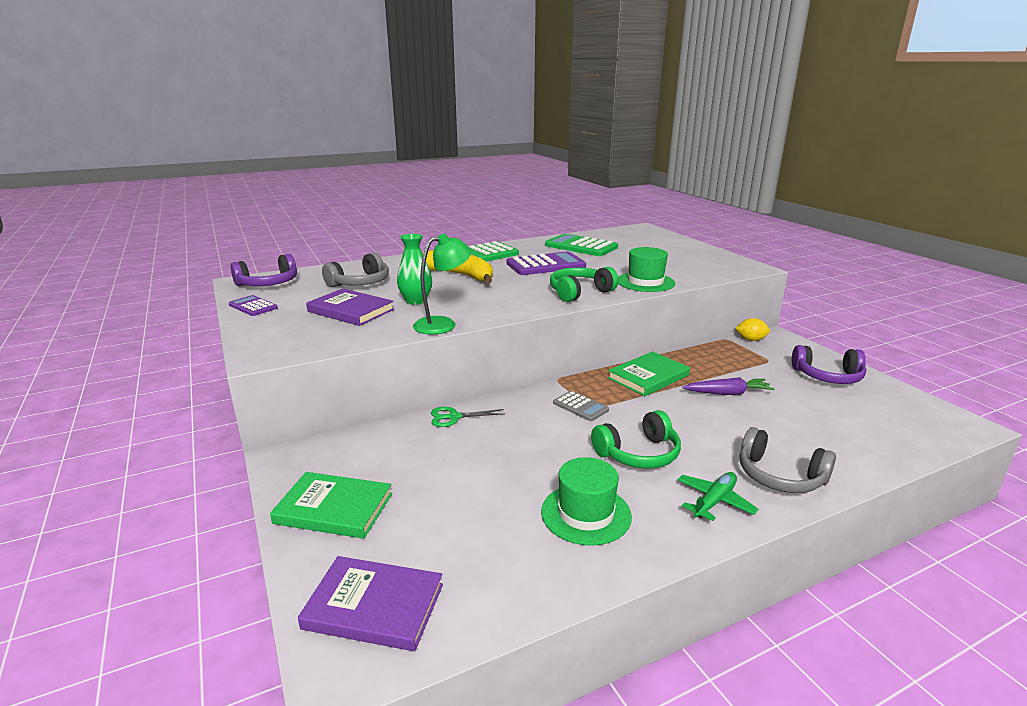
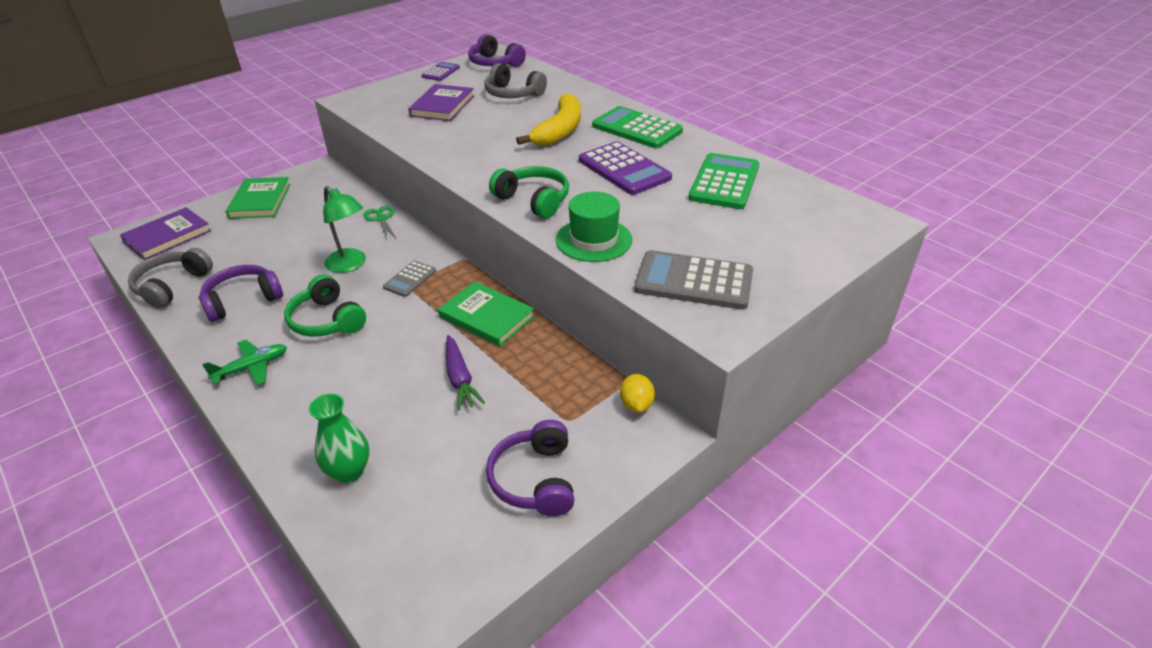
camera: 75 degrees right, 15 degrees up
(374, 606) = (167, 236): purple book -> purple book turned 45 degrees clockwise
(416, 301) = (474, 125): green vase -> green vase (349, 471)
(443, 324) = (420, 147): green lamp -> green lamp (350, 265)
(586, 514) = (243, 300): green hat -> purple headphones
(700, 266) = (693, 281): none -> grey calculator
(714, 501) = (252, 367): green plane -> green plane turned 60 degrees counterclockwise
(779, 476) = (288, 412): grey headphones -> grey headphones (172, 286)

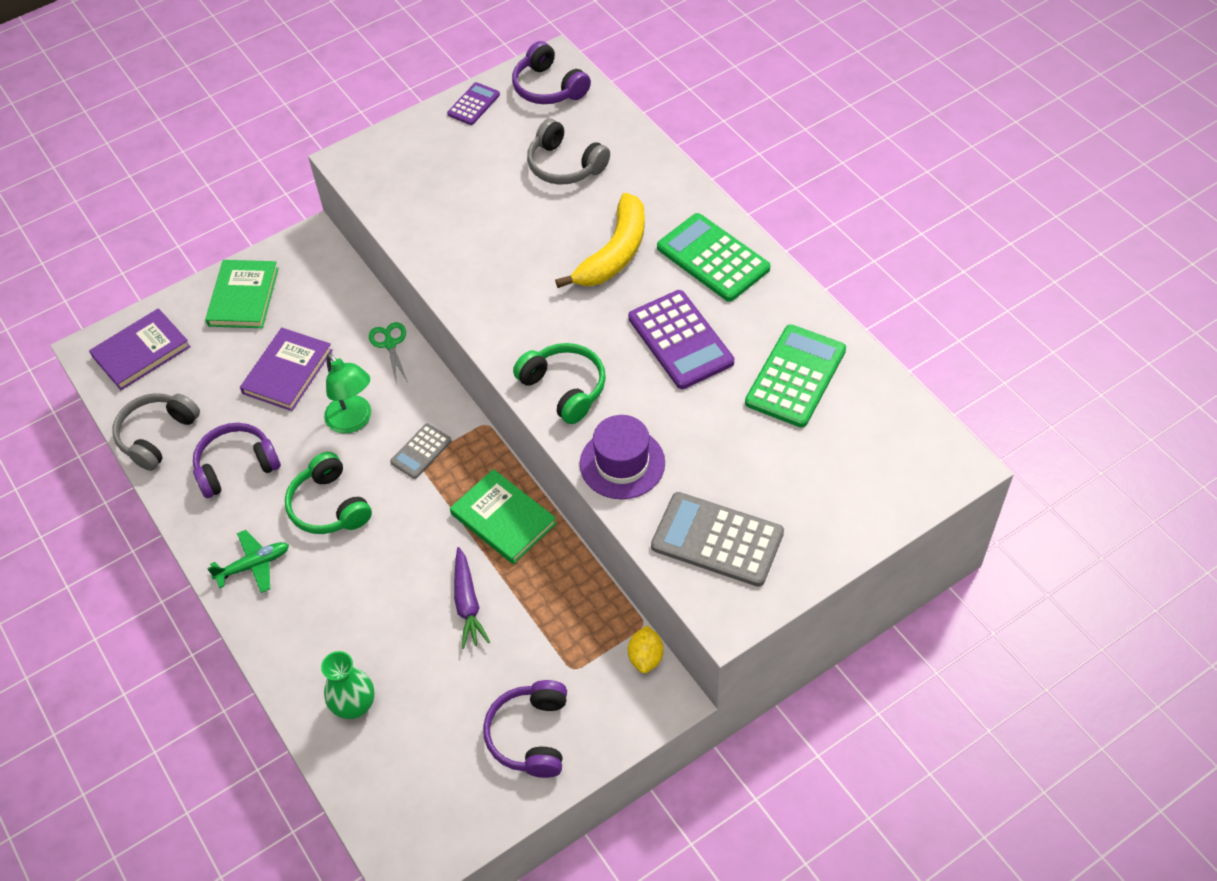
camera: 10 degrees right, 15 degrees up
(442, 106) = (471, 185): purple book -> purple book (287, 372)
(594, 240) = (622, 463): green hat -> purple hat

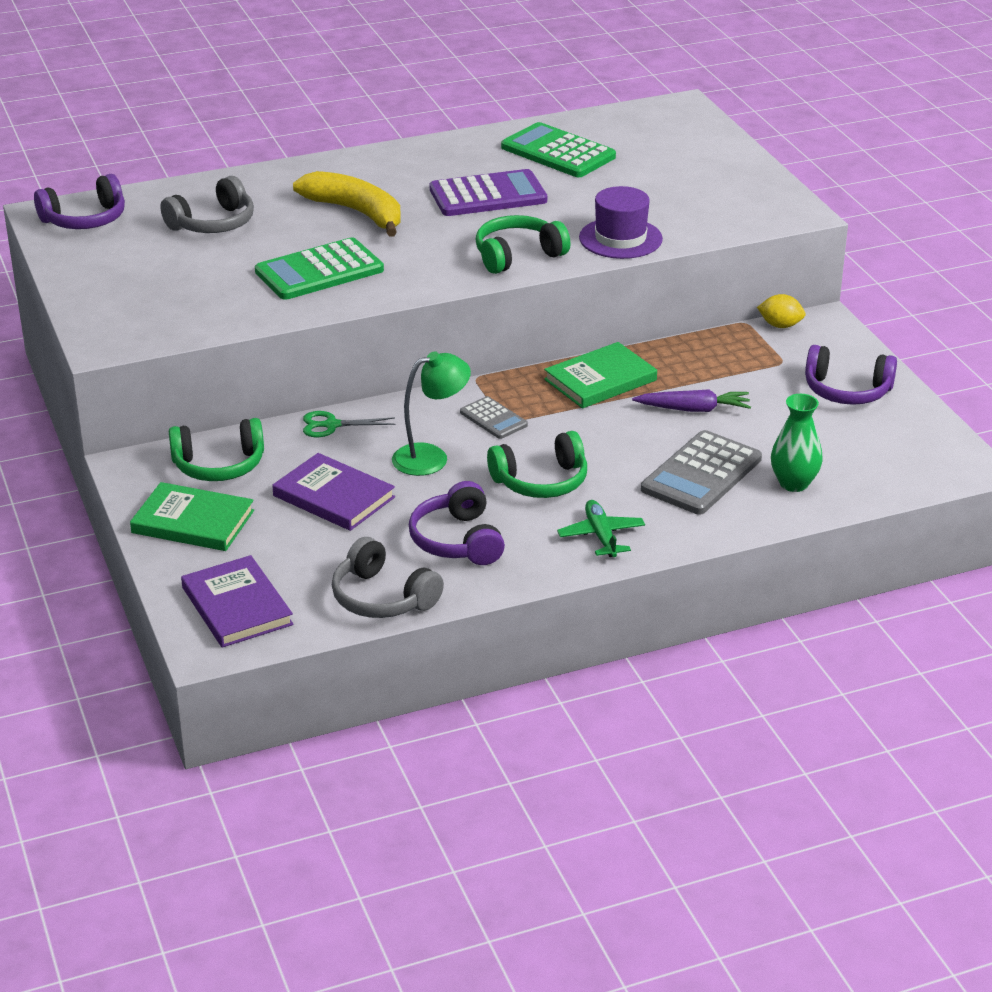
camera: 80 degrees left, 20 degrees down
(320, 290) = (219, 465): none -> green headphones
(474, 104) = (74, 263): purple calculator -> none
(713, 258) = (394, 168): green calculator -> green calculator (319, 271)
(717, 539) = (721, 207): grey calculator -> grey calculator (701, 474)

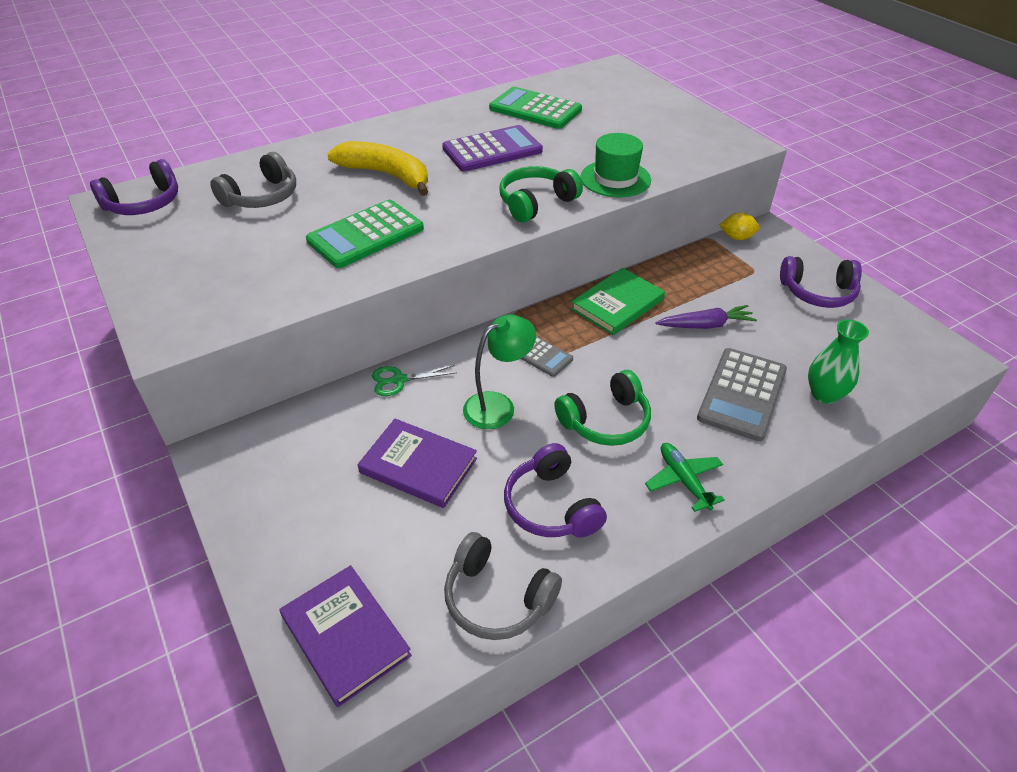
camera: 10 degrees left, 10 degrees up
(193, 522) = (283, 518): green book -> none
(219, 465) = (301, 441): green headphones -> none
(620, 238) = (615, 179): purple hat -> green hat

